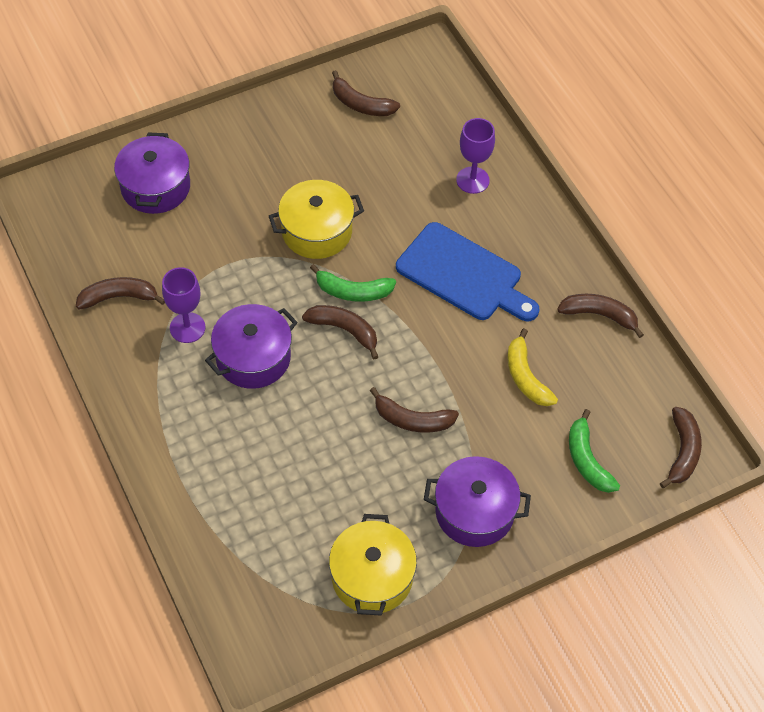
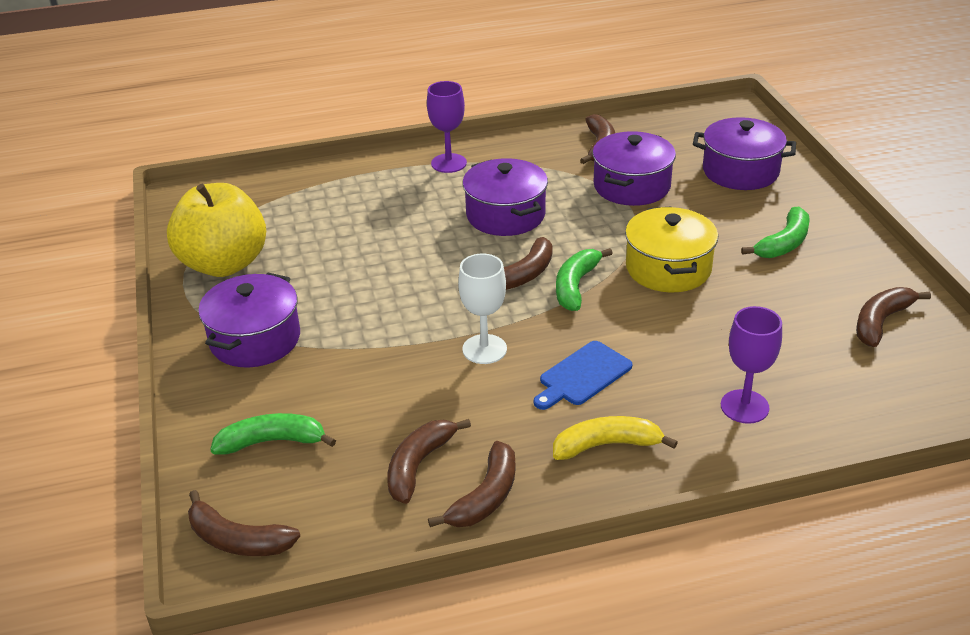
camera: 105 degrees right, 20 degrees down
(187, 328) = (554, 180): purple goblet -> purple goblet (449, 163)
(190, 266) = (631, 186): none -> purple pot
(268, 158) = (783, 243): none -> green banana
(372, 577) = (224, 264): yellow pot -> yellow apple
(412, 419) = (389, 309): brown banana -> brown banana (419, 465)
(448, 342) = (484, 349): none -> white goblet
(463, 275) = (582, 375): blue cutting board -> blue cutting board, size x0.57
(526, 377) = (412, 407): yellow banana -> yellow banana (607, 445)

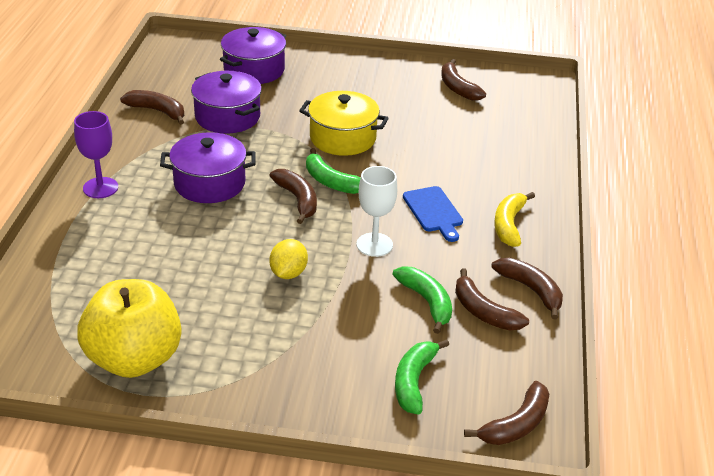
camera: 70 degrees left, 0 degrees up
(255, 339) = (271, 363): purple pot -> none
(396, 307) = (288, 273): none -> yellow lemon
(744, 406) = (504, 162): purple goblet -> none
(783, 243) = (352, 87): green banana -> green banana (427, 302)

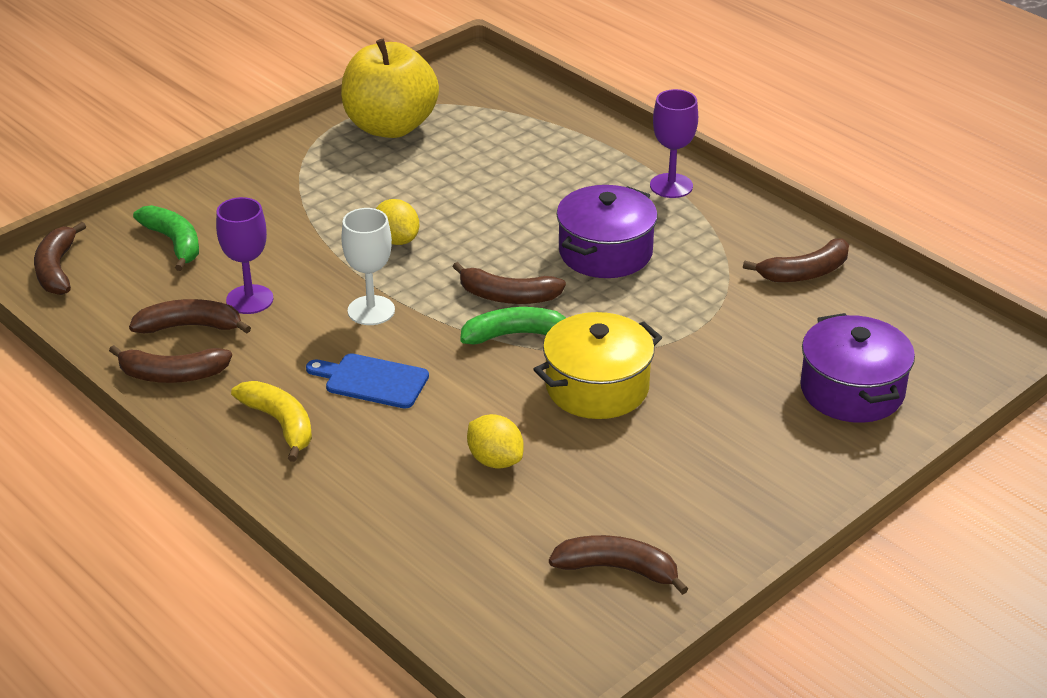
camera: 130 degrees right, 0 degrees up
(227, 117) = (740, 318): purple pot -> none
(427, 302) = (249, 299): green banana -> purple goblet
(437, 145) = (495, 460): none -> yellow lemon

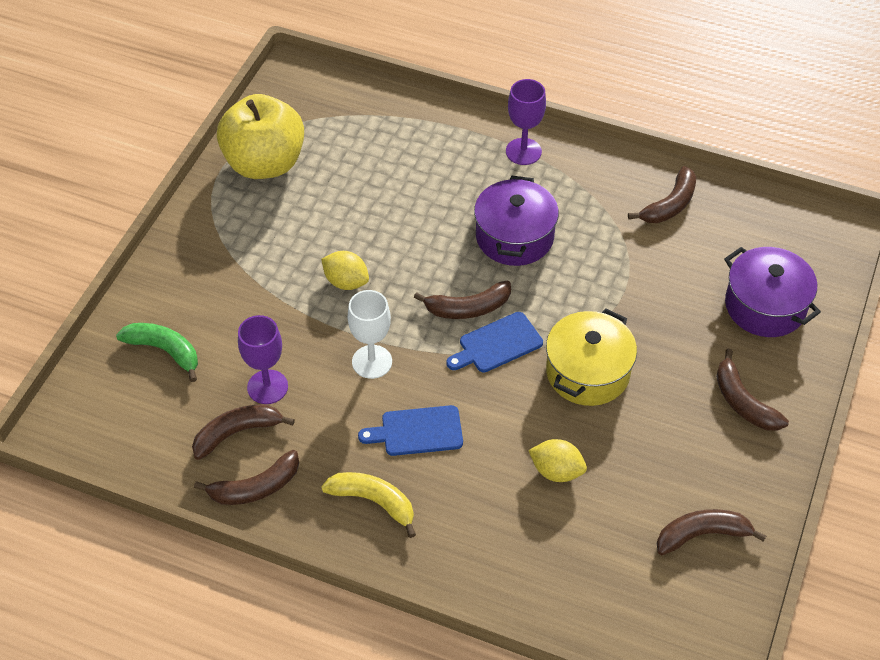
camera: 25 degrees left, 15 degrees up
(57, 269) = (83, 416): brown banana -> brown banana (743, 402)
(515, 335) = (497, 344): green banana -> blue cutting board

